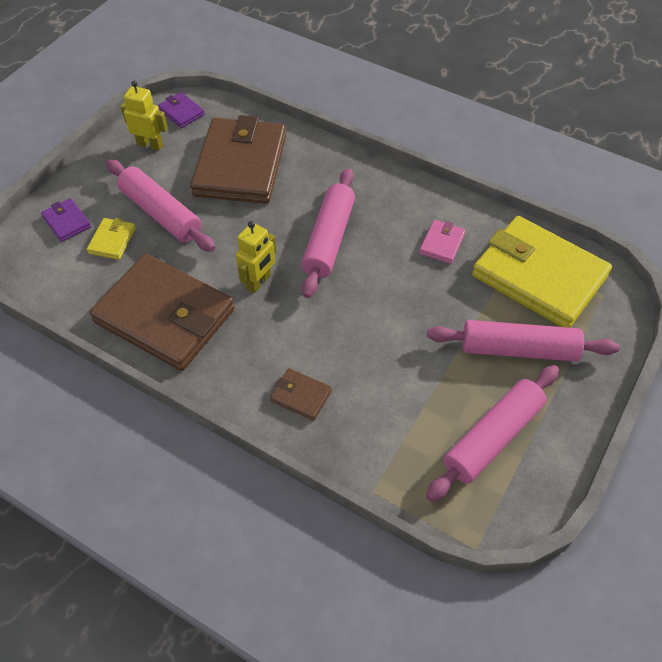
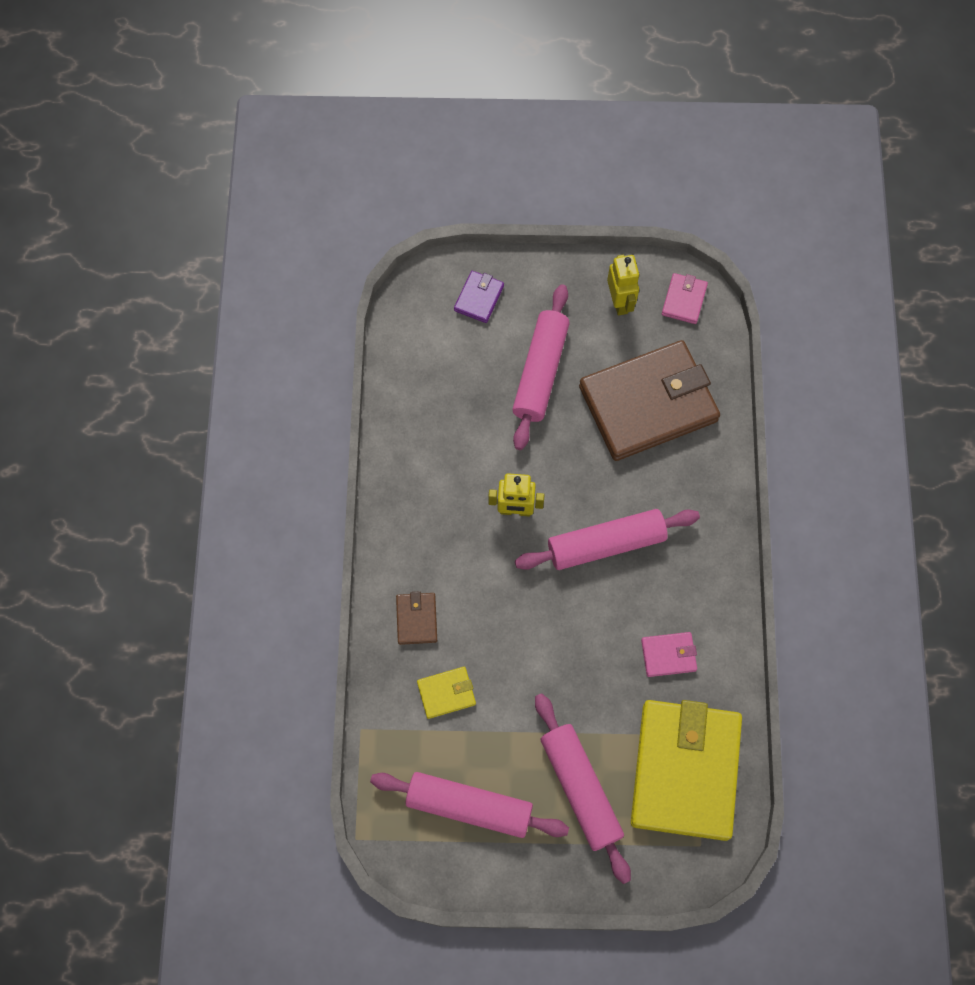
camera: 60 degrees right, 15 degrees up
(112, 241) = (482, 352): yellow wallet -> yellow wallet (446, 693)
(165, 316) = (429, 454): brown wallet -> none
(181, 112) = (684, 300): purple wallet -> pink wallet

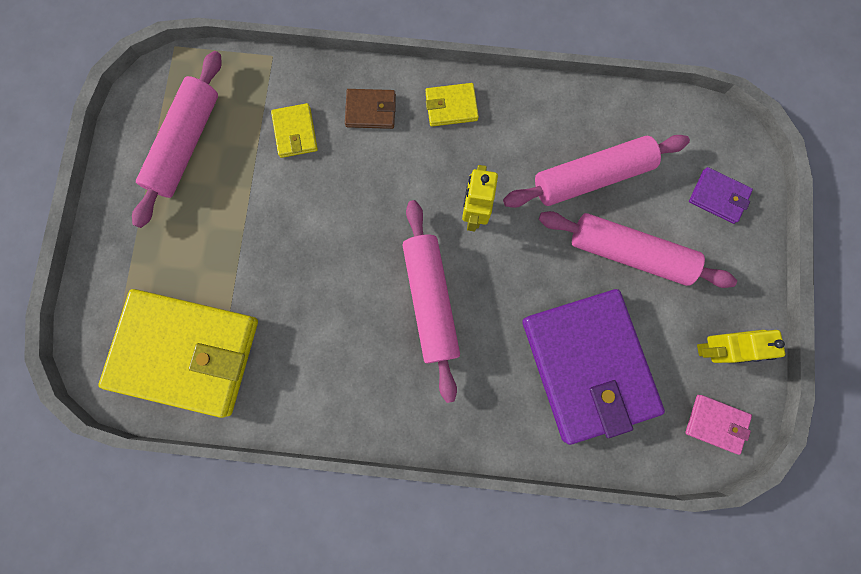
camera: 95 degrees right, 10 degrees up
(406, 540) = (451, 106): none -> yellow wallet
(580, 788) = (185, 248): pink rolling pin -> pink rolling pin (591, 177)
(648, 404) = (587, 365): brown wallet -> purple wallet
(668, 655) = (305, 351): pink wallet -> none

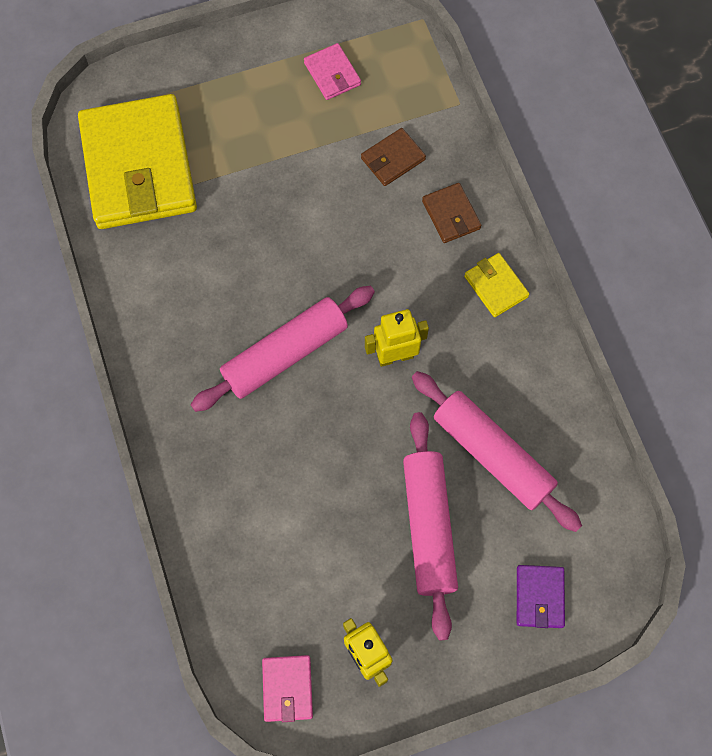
camera: 65 degrees right, 10 degrees down
(186, 144) = (332, 74): pink rolling pin -> pink wallet
(295, 132) = (393, 159): yellow wallet -> brown wallet
(587, 365) = (289, 531): purple wallet -> none

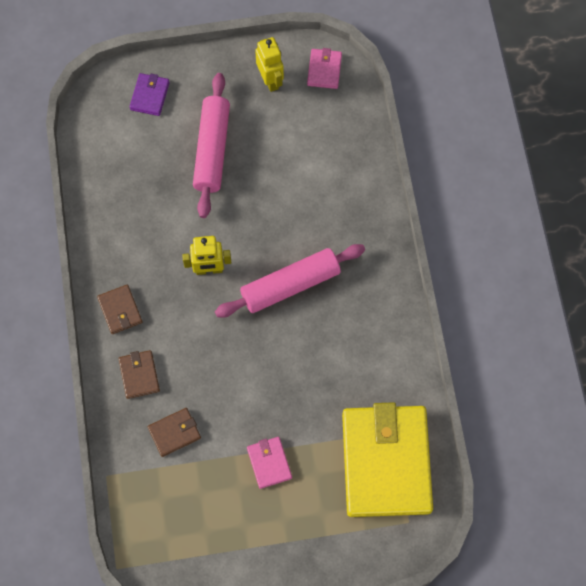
camera: 170 degrees left, 0 degrees up
(332, 74) = (209, 524): pink wallet -> pink wallet (269, 463)
(492, 454) = (156, 189): pink rolling pin -> none
(496, 286) = (120, 310): yellow wallet -> brown wallet

